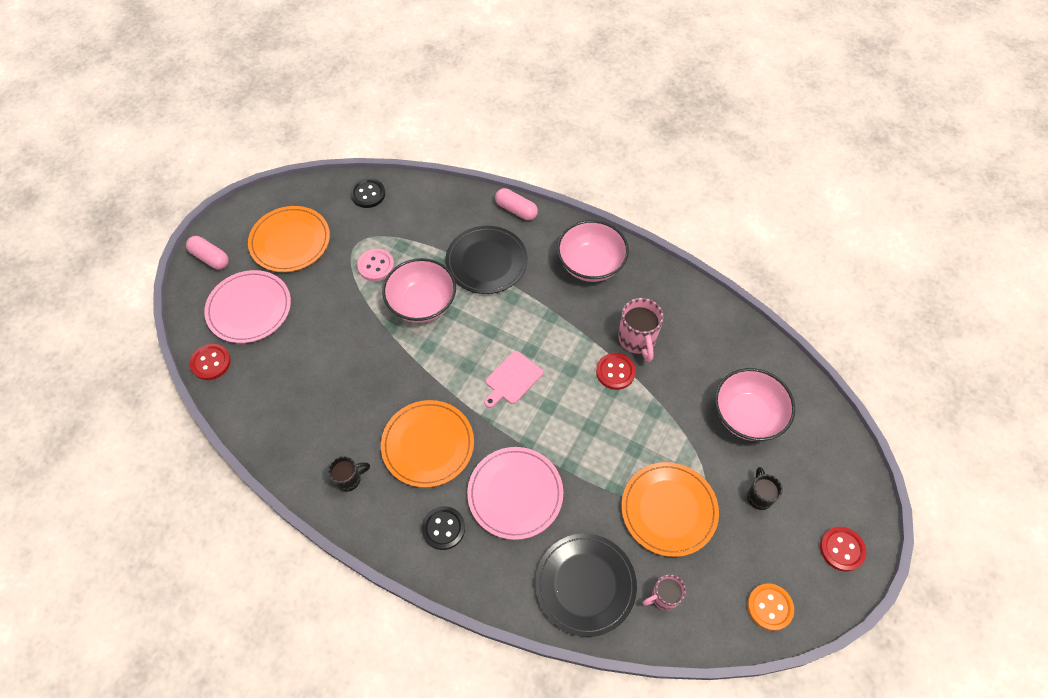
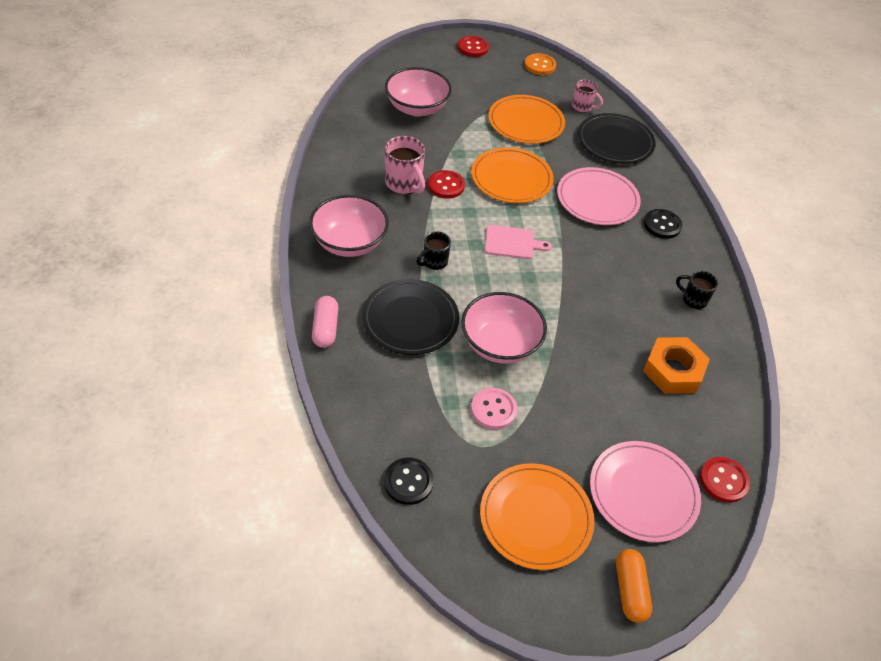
camera: 130 degrees left, 10 degrees down
(210, 258) = (630, 590): pink capsule -> orange capsule
(306, 403) = (673, 370): none -> orange nut
(428, 445) = (617, 266): orange plate -> orange plate (511, 178)
(637, 340) = (404, 184): pink mug -> pink mug turned 105 degrees clockwise
(759, 496) = (473, 87): black mug -> black mug (434, 262)

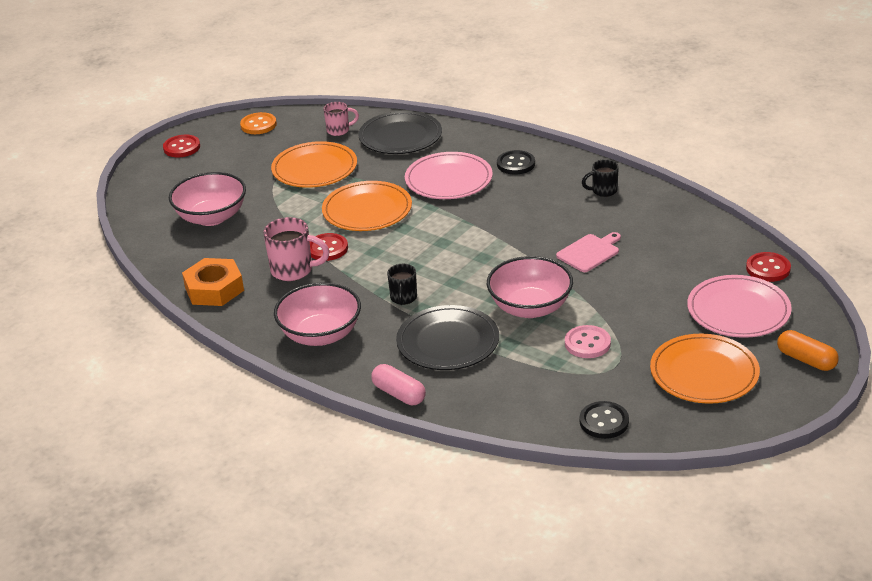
camera: 40 degrees left, 15 degrees down
(512, 243) = (436, 247): pink cutting board -> pink cutting board (589, 252)
(673, 370) = (654, 237): orange nut -> orange nut (214, 289)

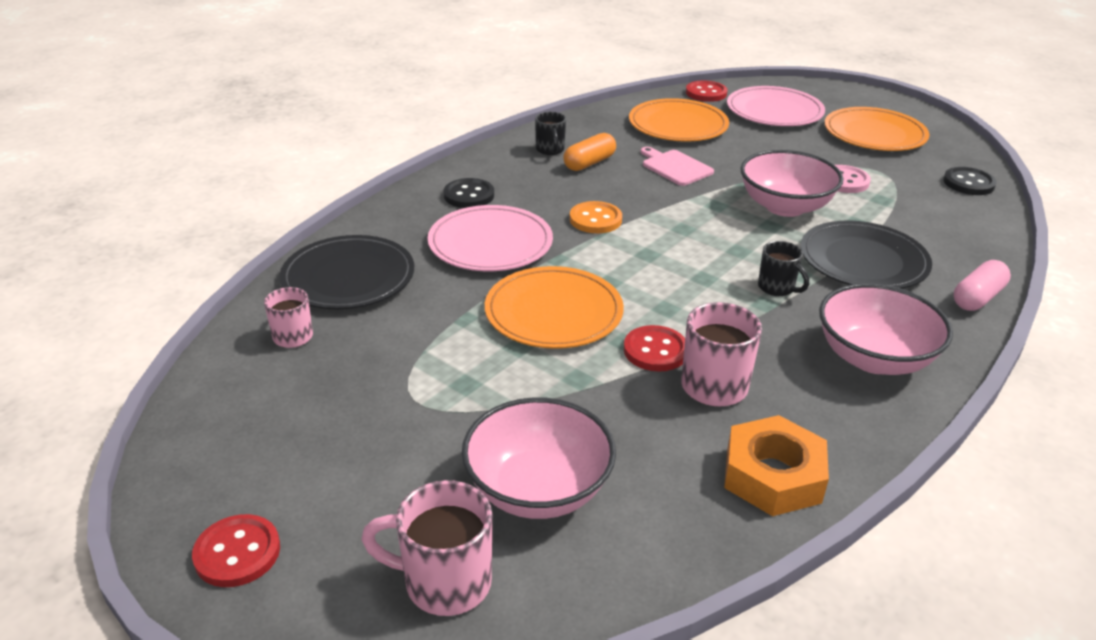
camera: 90 degrees left, 0 degrees up
(157, 198) = (444, 582): none -> pink mug
(258, 125) = (210, 434): orange button -> orange button (595, 219)
(314, 168) = (409, 363): orange plate -> orange plate (678, 125)
(403, 298) = (777, 288): black mug -> black mug turned 45 degrees clockwise
(806, 360) = (842, 95): orange capsule -> orange capsule (589, 163)

